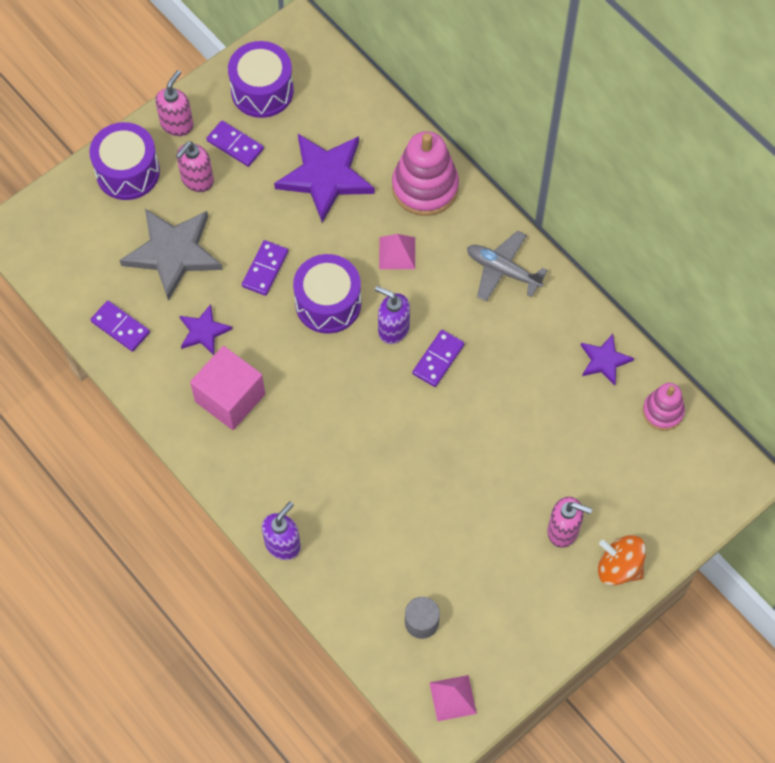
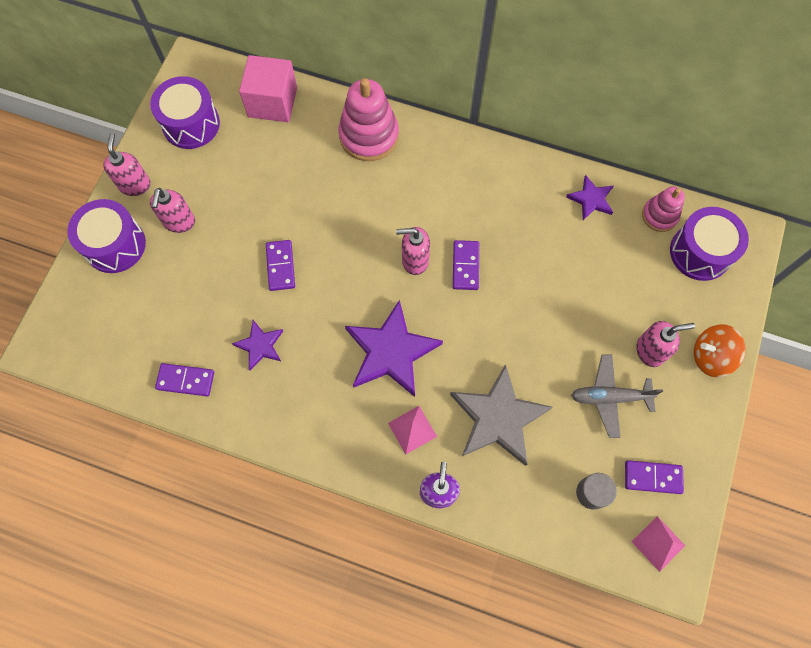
camera: 30 degrees left, 5 degrees up
(173, 253) = (194, 293): grey star -> grey star (498, 417)
(230, 398) = (317, 390): pink cube -> pink cube (272, 102)
(235, 145) = (194, 178): purple domino -> purple domino (652, 477)
(325, 177) = (285, 167): purple star -> purple star (391, 351)
(328, 303) = (349, 267): purple drum -> purple drum (700, 252)
(393, 329) = (414, 260): purple soap dispenser -> pink soap dispenser
(397, 253) = (379, 198): pink pyramid -> pink pyramid (412, 429)
(503, 270) = (470, 169): grey plane -> grey plane (610, 397)

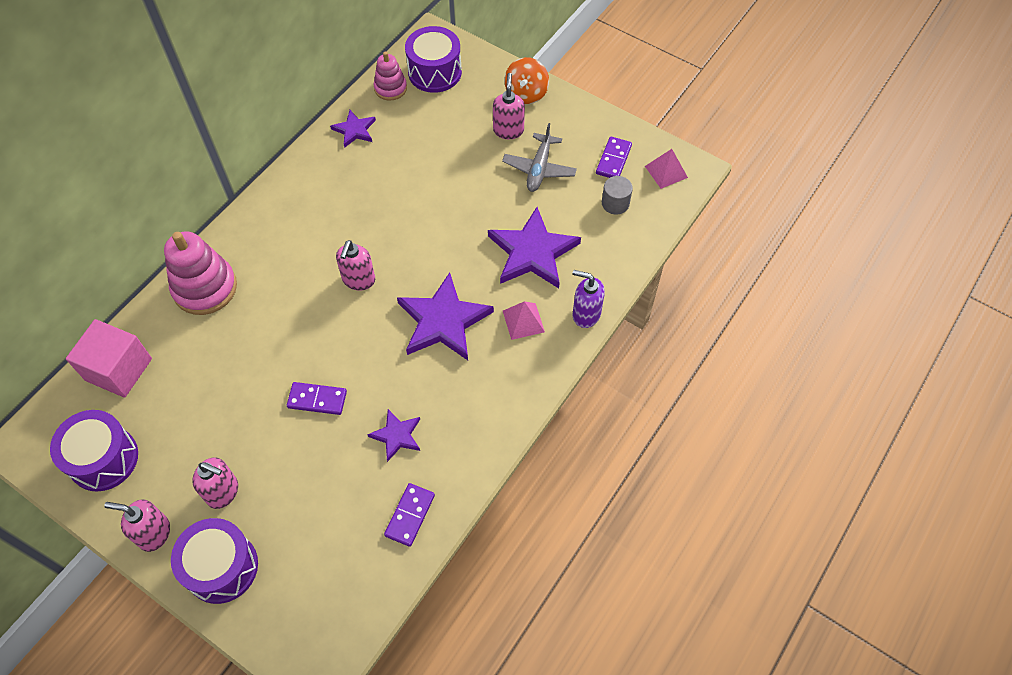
camera: 75 degrees left, 10 degrees down
(465, 266) = (380, 241): purple domino -> none
(498, 417) = (532, 252): grey star -> purple star

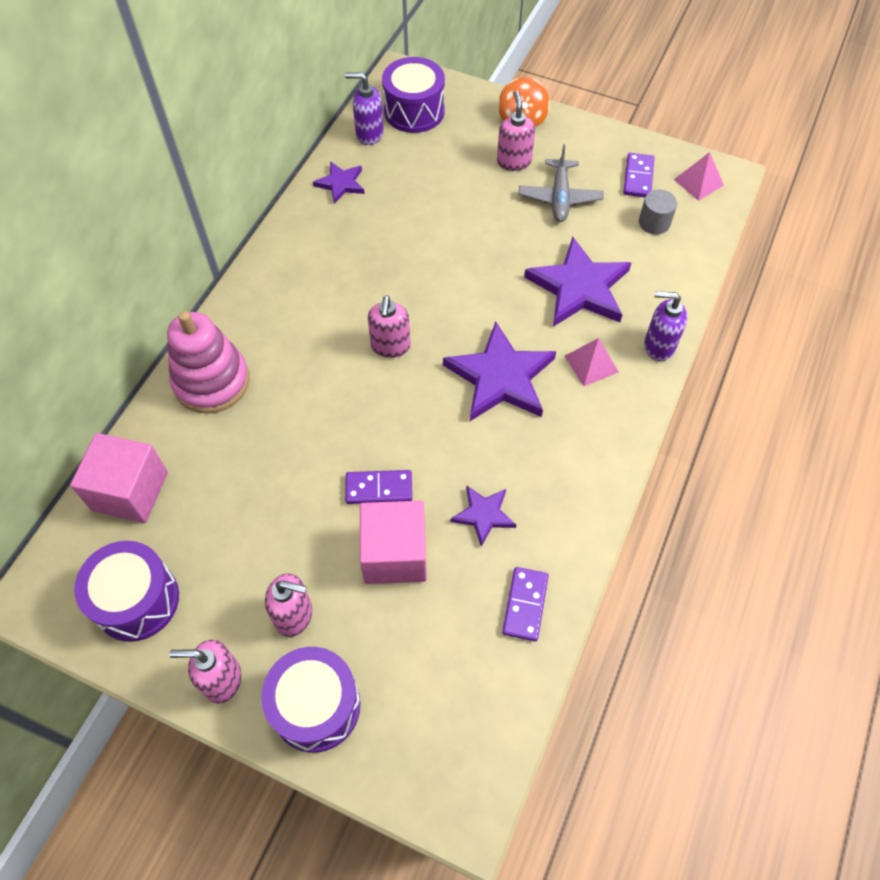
camera: 10 degrees left, 0 degrees up
(316, 456) = (395, 554): none -> pink cube
(390, 88) = (369, 134): pink stacking toy -> purple soap dispenser

